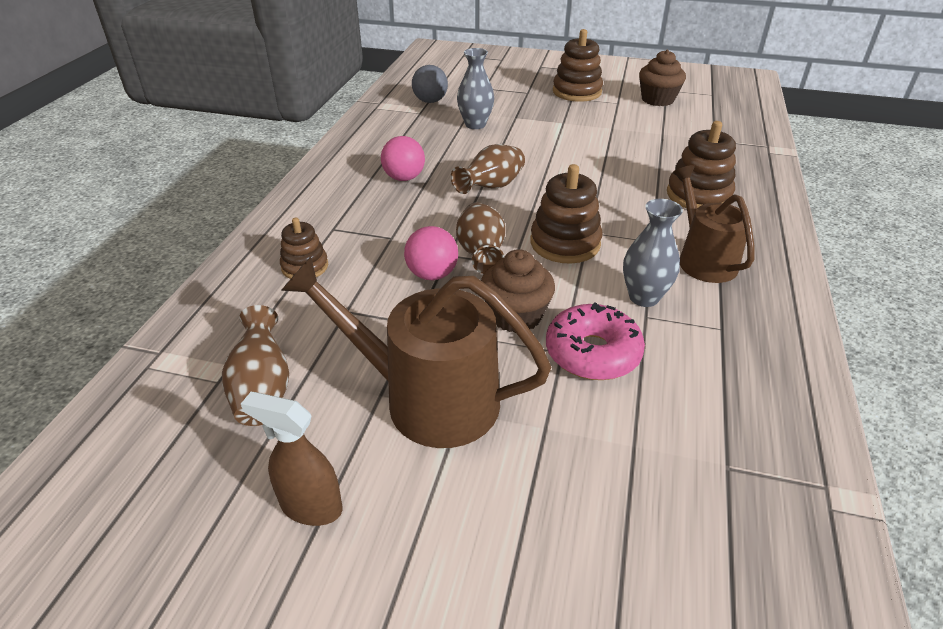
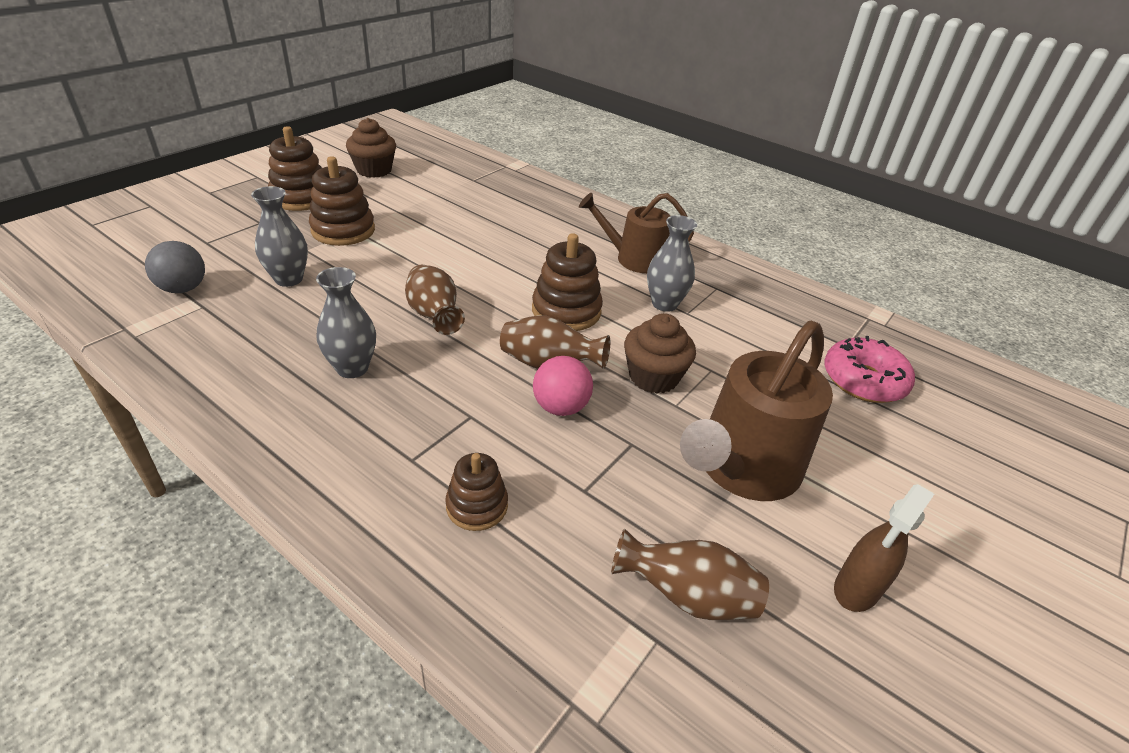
camera: 70 degrees left, 0 degrees up
(404, 178) = (352, 368): pink ball -> grey vase
(592, 353) = (719, 355): pink donut -> pink donut (863, 380)
(698, 195) = (548, 222): brown stacking toy -> brown stacking toy (343, 230)

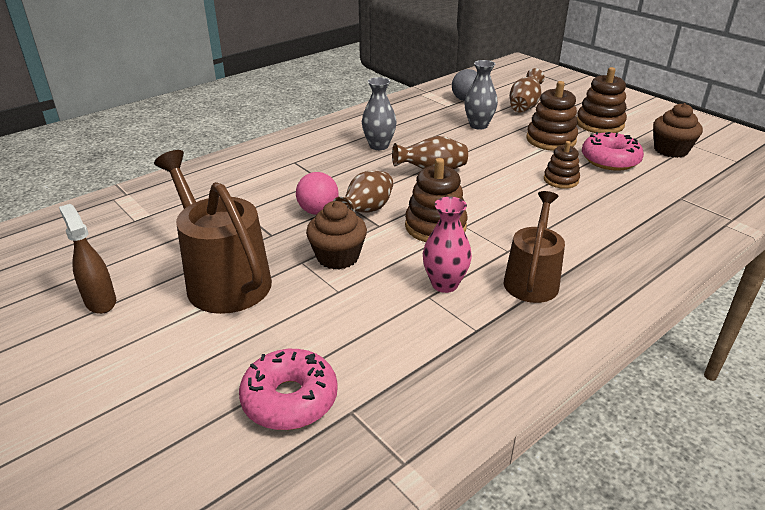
camera: 105 degrees right, 5 degrees down
(398, 202) = (610, 160): none -> pink donut
(477, 506) = (251, 178): brown stacking toy -> brown stacking toy (561, 180)
(664, 304) = (444, 284): grey vase -> pink vase
(687, 596) = (149, 234): brown vase -> brown vase (524, 106)

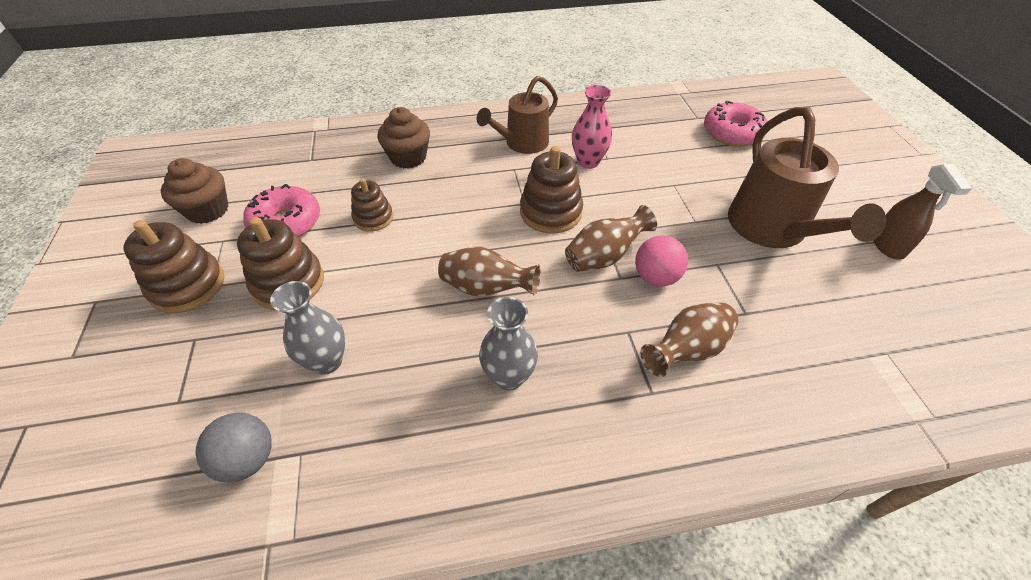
camera: 150 degrees left, 15 degrees up
(338, 257) = (660, 214): brown cupcake -> brown cupcake (408, 157)
(524, 106) = (198, 383): brown vase -> brown vase (686, 350)

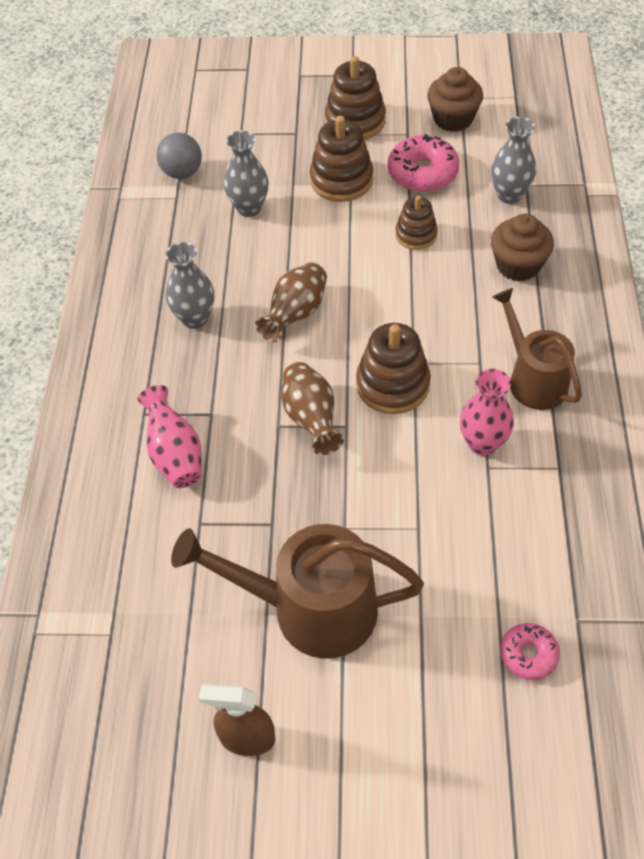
camera: 105 degrees right, 5 degrees up
(324, 167) = (509, 195): none -> grey vase
(655, 277) = (269, 457): pink ball -> none
(686, 350) = (175, 454): brown vase -> pink vase
(732, 133) = (528, 654): pink donut -> pink donut, size x0.60

